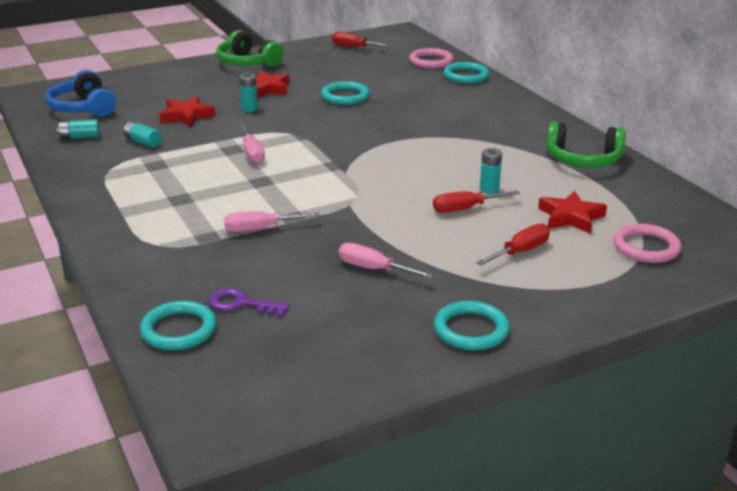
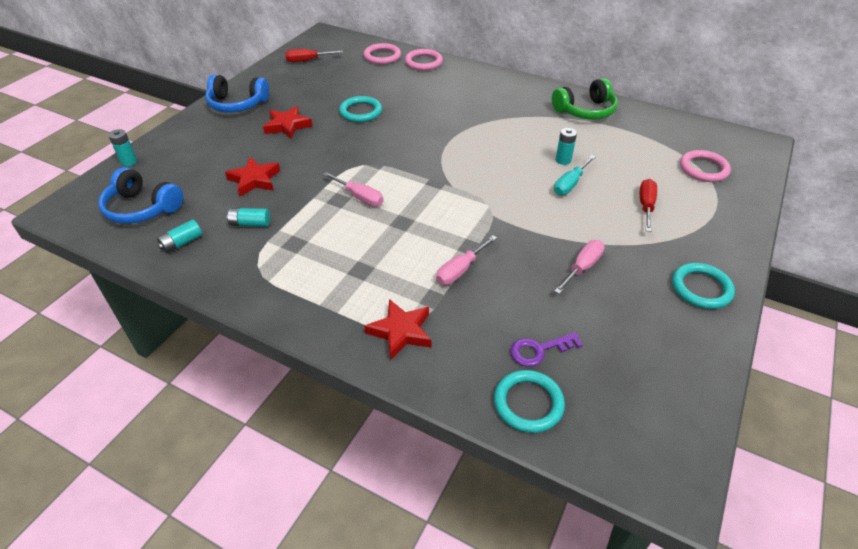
camera: 35 degrees left, 15 degrees up
(247, 63) = (237, 104): green headphones -> blue headphones
(249, 108) = (299, 152): turquoise battery -> turquoise battery (129, 162)
(373, 269) = (582, 267): pink screwdriver -> pink screwdriver turned 135 degrees clockwise
(465, 209) = (570, 184): red screwdriver -> turquoise screwdriver
(466, 76) = (423, 62): turquoise ring -> pink ring
(571, 217) = (637, 163): red star -> red star (401, 331)

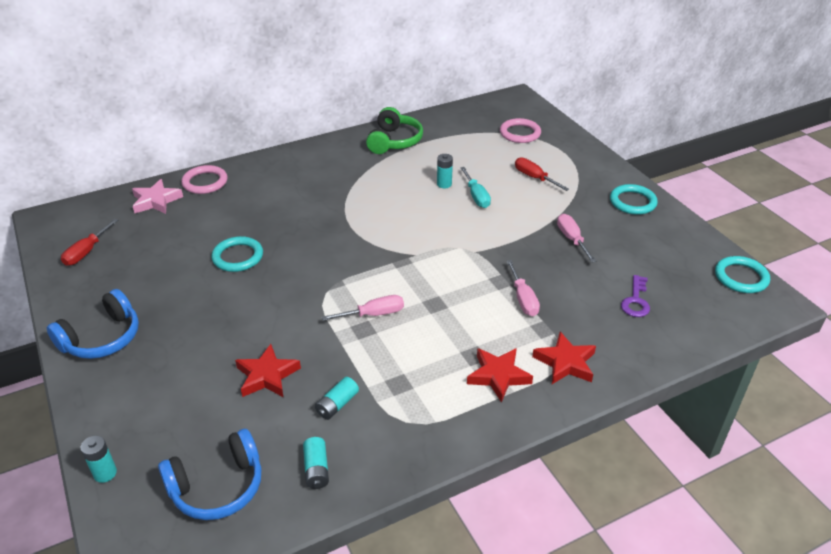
camera: 55 degrees left, 5 degrees down
(287, 126) = (197, 316): red star -> red star (498, 376)
(382, 56) = (156, 201): pink ring -> pink star
(528, 403) = (679, 330): turquoise ring -> turquoise ring (741, 277)

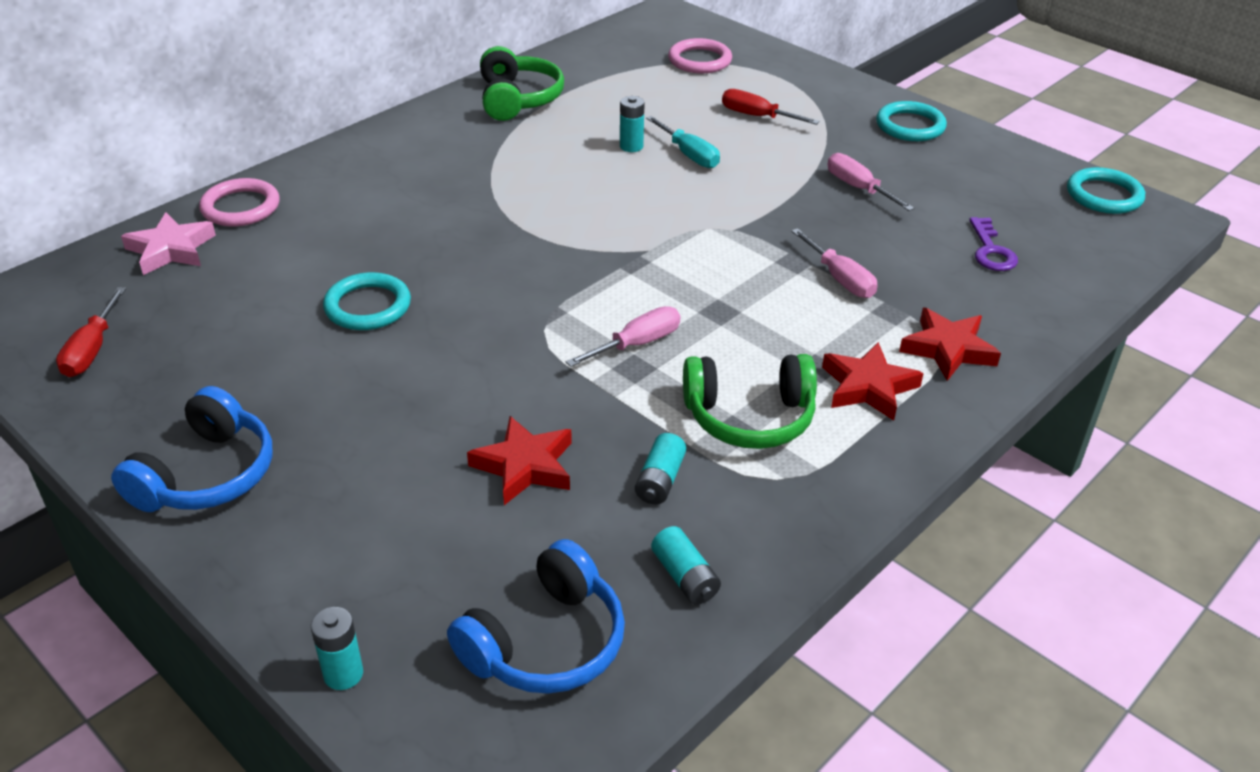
camera: 20 degrees left, 0 degrees up
(413, 378) = (749, 417): none -> green headphones

